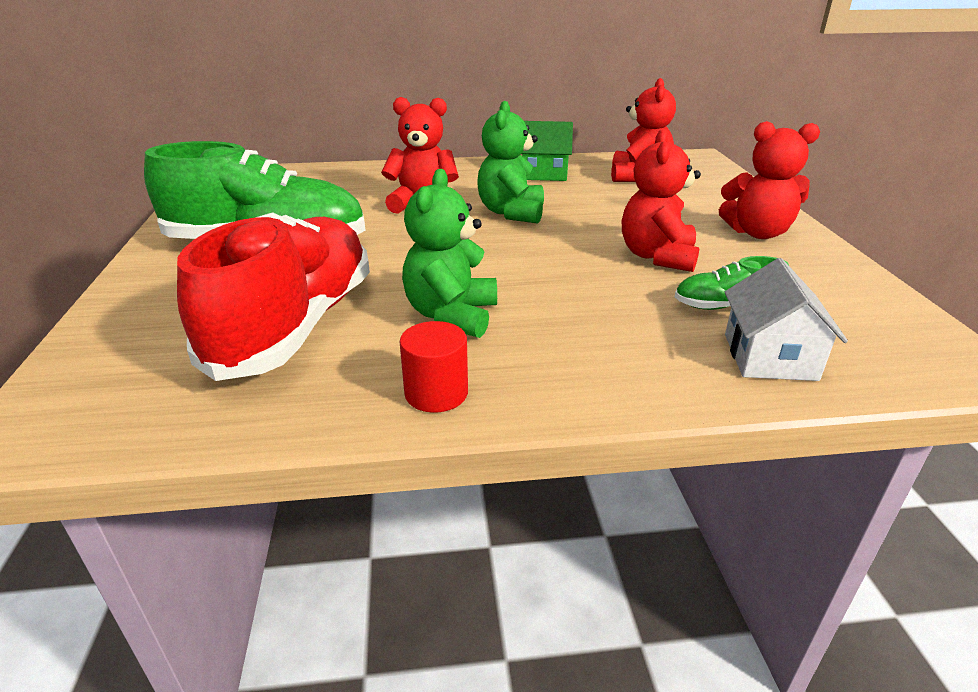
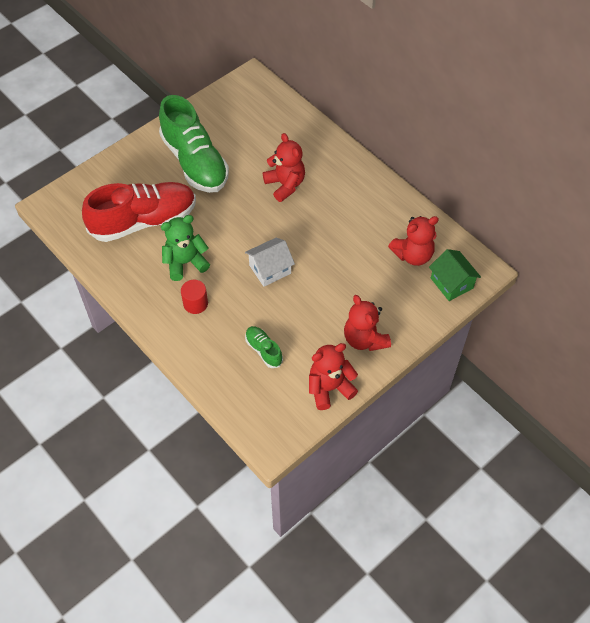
camera: 55 degrees right, 25 degrees up
(436, 393) = (134, 288): red cylinder -> red cylinder (195, 303)
(511, 213) = (304, 226): green teddy bear -> none
(544, 173) = (378, 209): green house -> green house (451, 283)
(657, 256) = (298, 307): red teddy bear -> red teddy bear (329, 388)
(769, 357) = (230, 376): white house -> white house (270, 269)

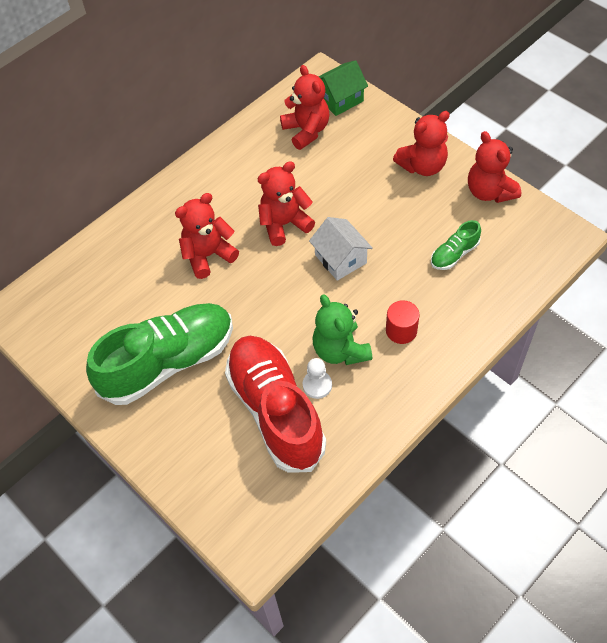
camera: 90 degrees left, 0 degrees up
(159, 246) = (317, 385): none -> white pawn
(310, 234) = (284, 224): none -> red teddy bear

